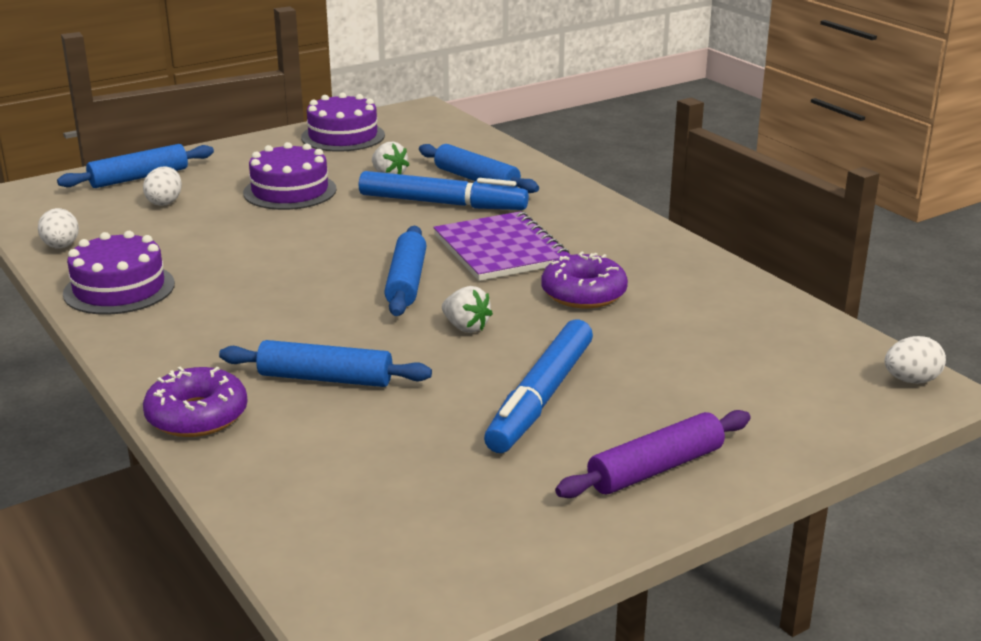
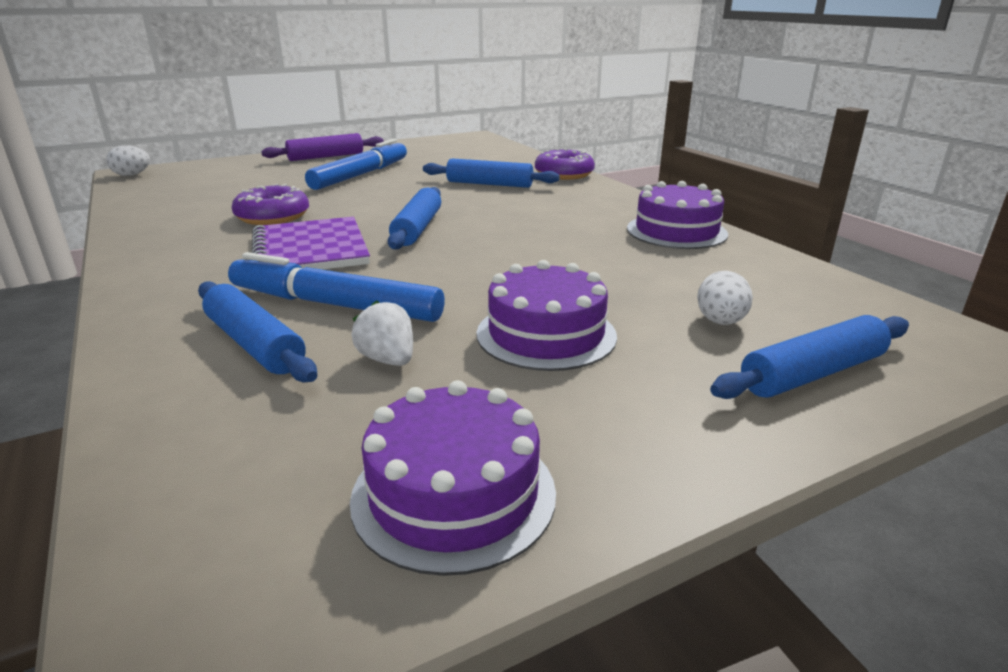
camera: 175 degrees left, 0 degrees up
(61, 247) = (784, 268): white egg -> none
(466, 327) = (384, 202): white strawberry -> none

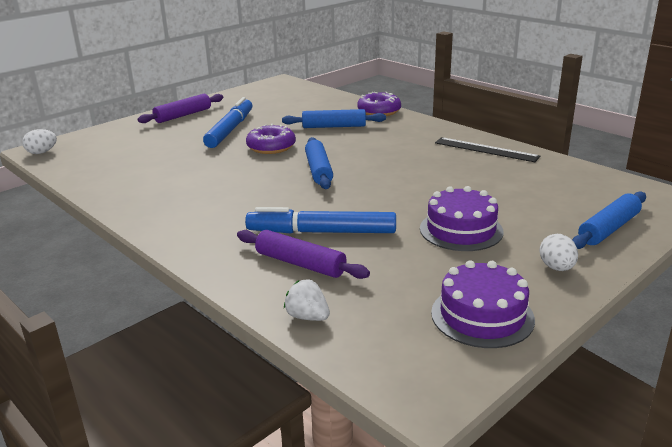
camera: 15 degrees left, 0 degrees up
(255, 344) = (300, 263): blue rolling pin -> purple rolling pin
(273, 217) = (205, 175): purple donut -> purple donut (271, 147)
(310, 250) = (263, 197): purple notebook -> none
(388, 360) = (387, 259): white strawberry -> white strawberry (307, 317)
(676, 231) = (486, 149): purple cake -> black ruler
(720, 322) = (548, 207): white egg -> white egg (556, 268)

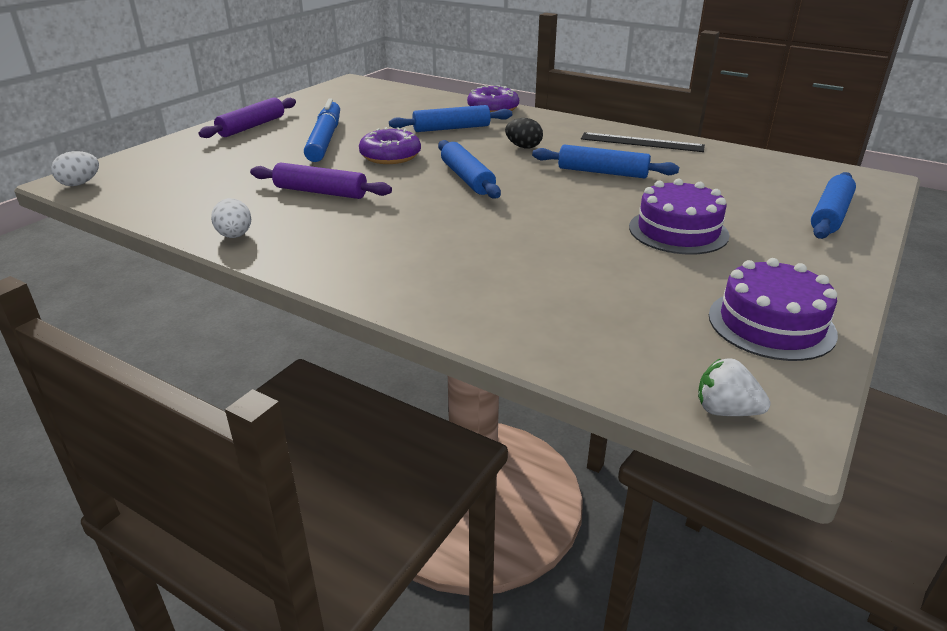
camera: 15 degrees left, 5 degrees up
(300, 263) = (520, 288): purple rolling pin -> purple rolling pin (320, 192)
(307, 317) = (573, 351): white strawberry -> white strawberry (725, 411)
(321, 232) = (520, 249): blue marker -> none
(382, 146) = (523, 147): none -> black egg
(433, 174) = (602, 172): none -> blue rolling pin
(556, 268) = (809, 262): white egg -> white egg (235, 236)

